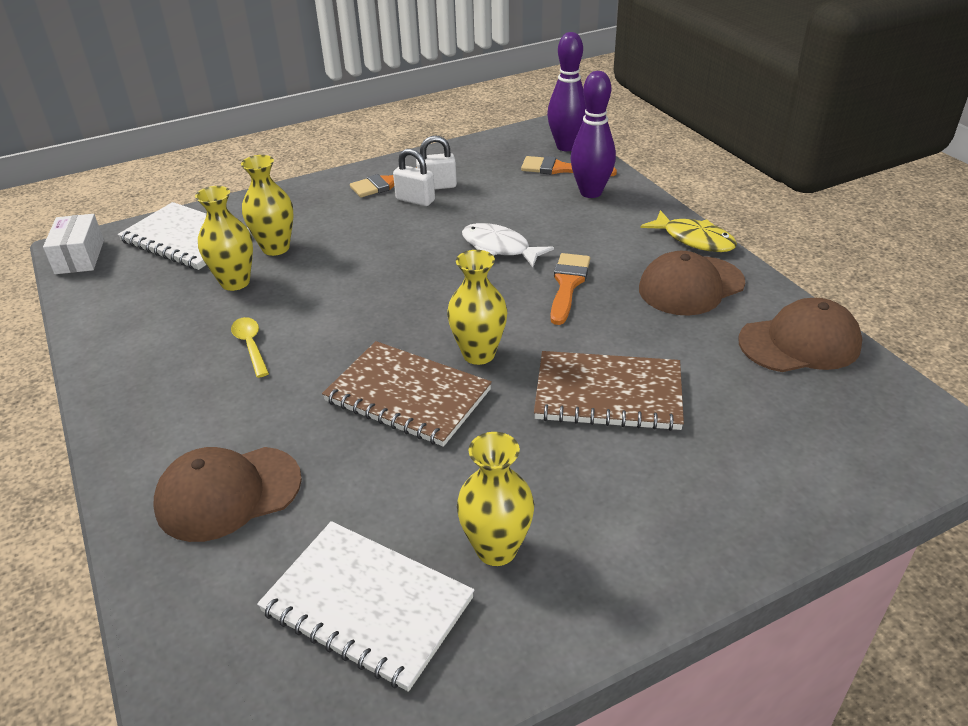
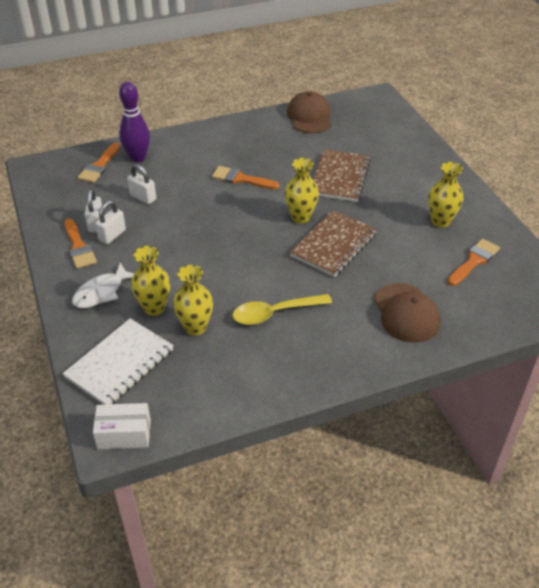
camera: 85 degrees left, 5 degrees up
(251, 346) = (275, 313): yellow spoon -> yellow spoon, size x1.63
(367, 605) = (474, 261): white notebook -> orange brush
(499, 209) = (143, 197): none -> white padlock
(499, 248) = (192, 201): white fish -> white fish (102, 292)
(566, 147) = (67, 160): purple bowling pin -> none
(691, 286) = (254, 138): brown cap -> none
(694, 239) = (208, 129): yellow fish -> none

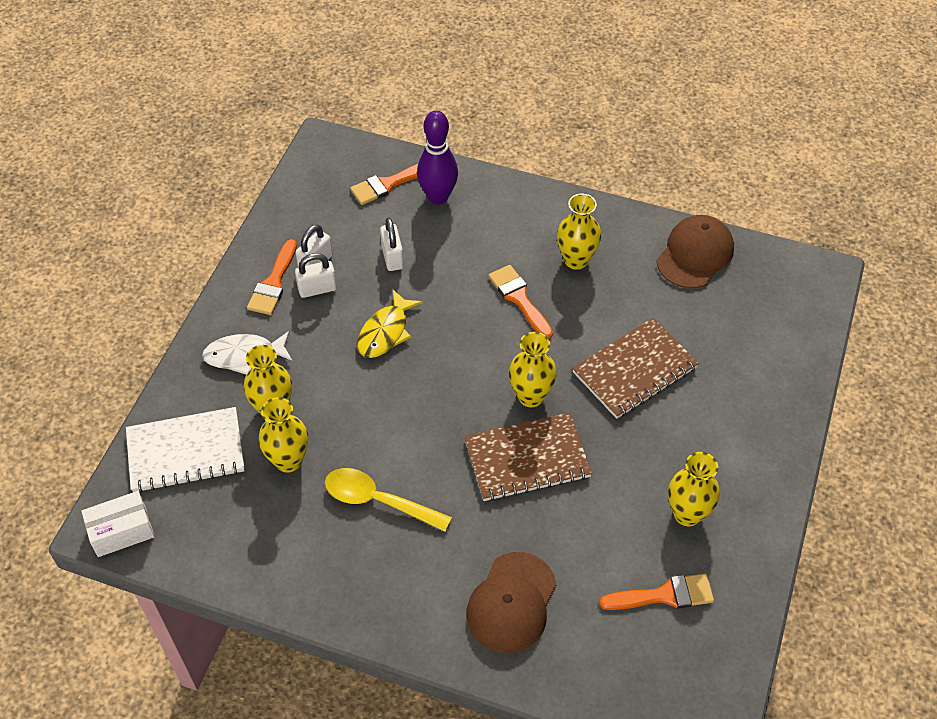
camera: 40 degrees right, 10 degrees up
(124, 434) = (122, 531): white box -> white box turned 60 degrees counterclockwise
(181, 233) = (385, 332): none -> yellow fish
(251, 148) = (576, 260): none -> yellow vase

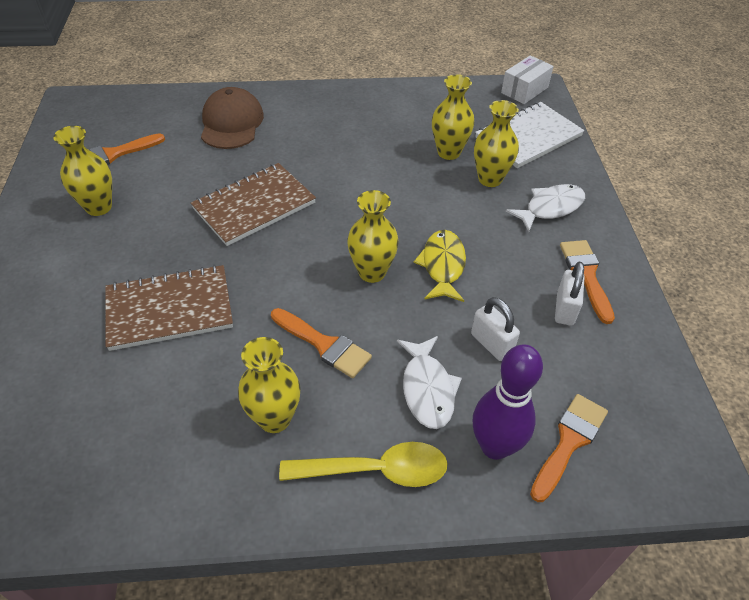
camera: 155 degrees right, 5 degrees down
(317, 289) = (540, 283): white padlock -> none
(378, 501) = (362, 149): yellow spoon -> yellow spoon (375, 470)
(460, 243) = (427, 389): none -> white fish
(531, 396) = (270, 253): yellow vase -> yellow vase (372, 272)
(634, 370) = (169, 310): brown notebook -> brown notebook turned 45 degrees clockwise
(695, 254) = (111, 488): brown cap -> none

